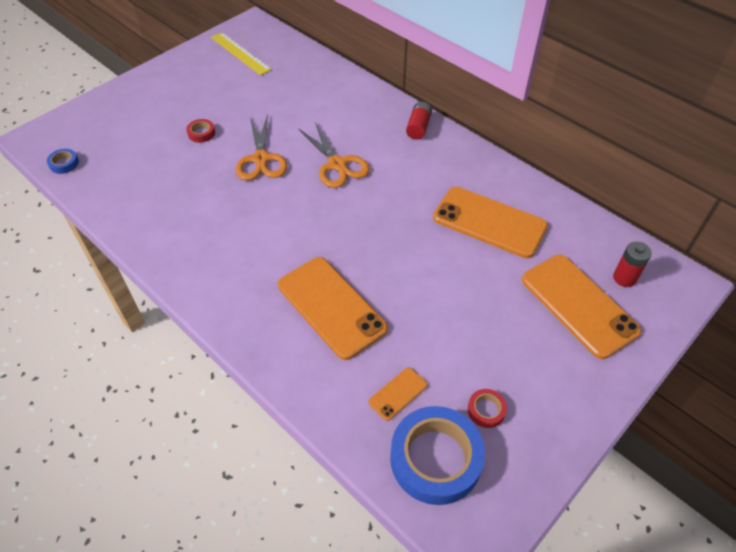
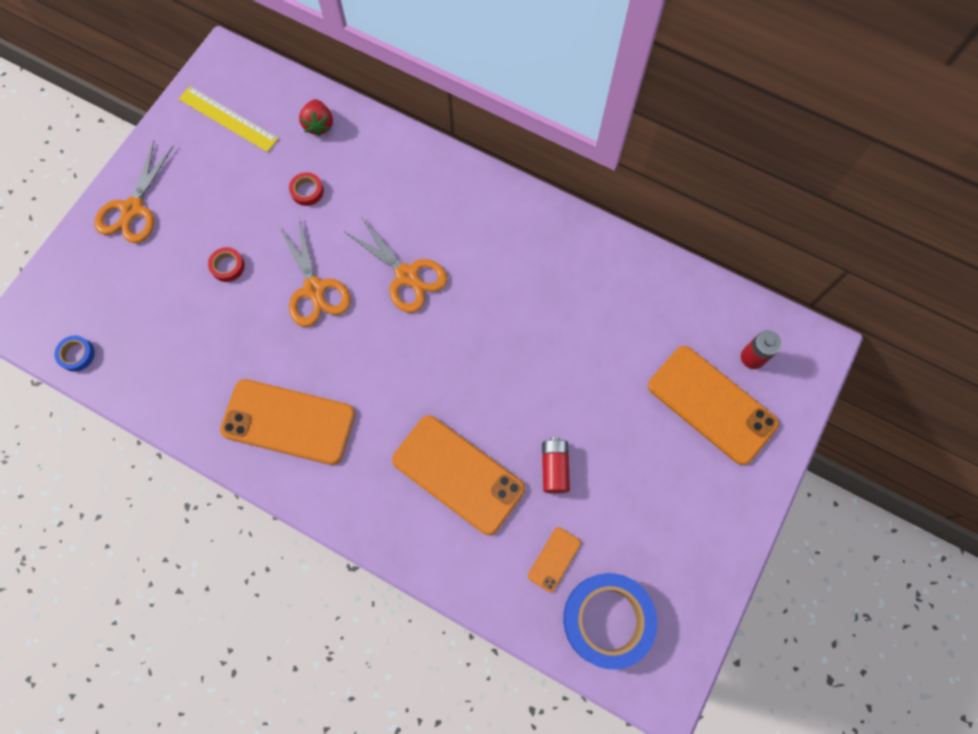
camera: 15 degrees left, 20 degrees up
(149, 89) = (133, 209): none -> orange scissors
(304, 67) = (319, 125): none -> red strawberry
(418, 127) = (486, 194): red battery -> red battery (554, 468)
(486, 410) = (643, 554): red tape -> red tape (307, 191)
(489, 222) = (598, 318): orange phone -> orange phone (288, 422)

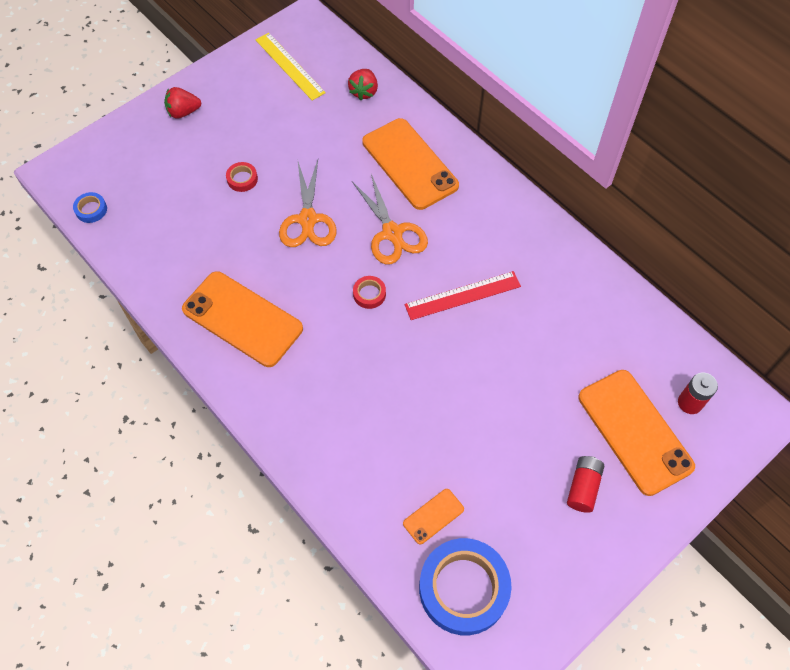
camera: 20 degrees right, 10 degrees down
(133, 209) = (183, 112): orange scissors -> red strawberry
(307, 191) = (333, 140): red tape -> red tape (369, 294)
(458, 474) = (373, 412): orange phone -> orange phone (410, 164)
(501, 320) = (463, 296): none -> red ruler
(554, 468) = (464, 436): red battery -> red battery (583, 487)

